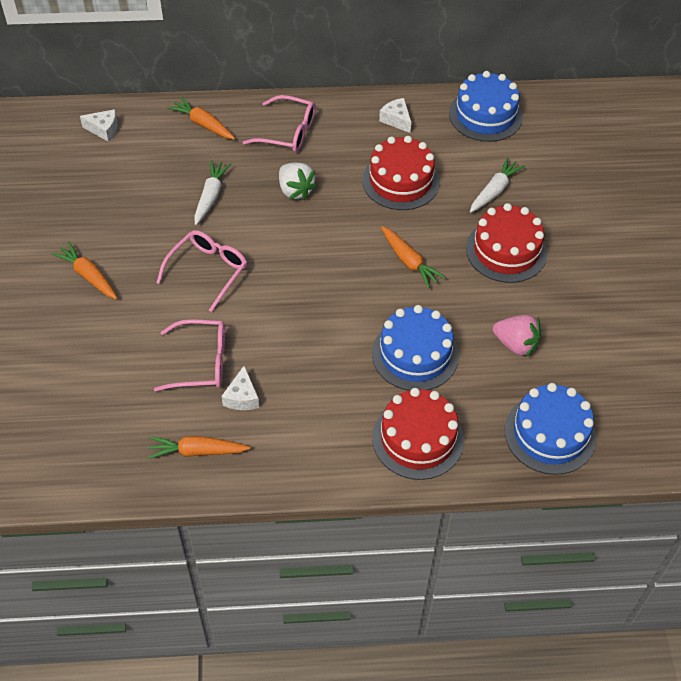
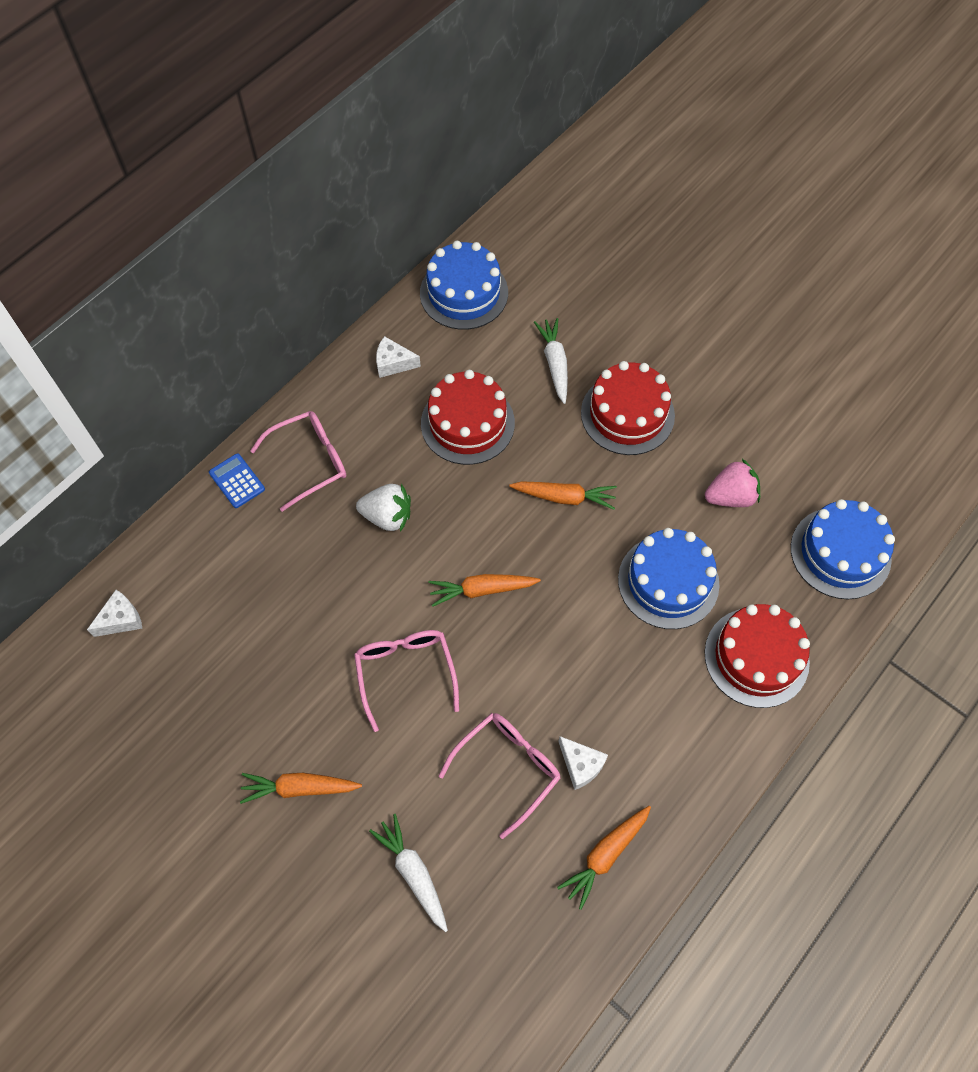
camera: 45 degrees left, 10 degrees up
(203, 124) = (217, 524): orange carrot -> orange carrot (482, 590)
(210, 196) = (316, 594): white carrot -> white carrot (413, 873)
(238, 112) = (237, 481): none -> blue calculator

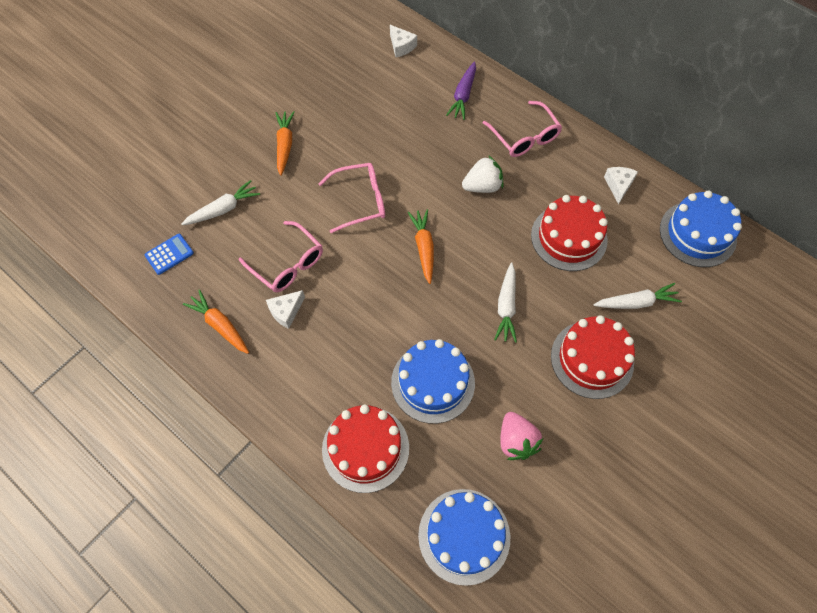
camera: 90 degrees right, 0 degrees up
(229, 535) = (463, 95): none -> purple carrot
(237, 481) = (505, 96): blue calculator -> blue calculator (169, 254)
(387, 516) = (482, 186): white strawberry -> white strawberry turned 120 degrees counterclockwise
(564, 497) = (506, 306): orange carrot -> white carrot

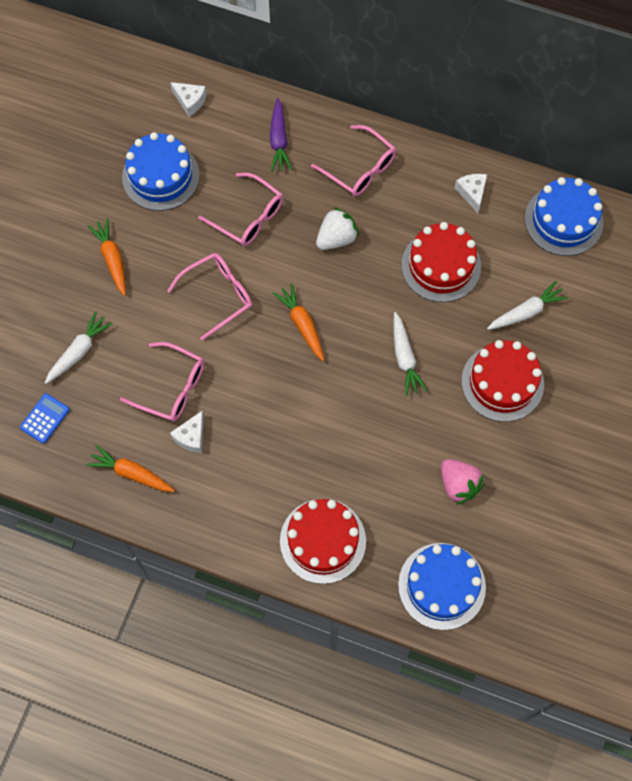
camera: 20 degrees left, 5 degrees up
(413, 146) = (248, 217): none -> pink glasses
(433, 382) = (362, 457): blue cake -> blue cake (160, 176)

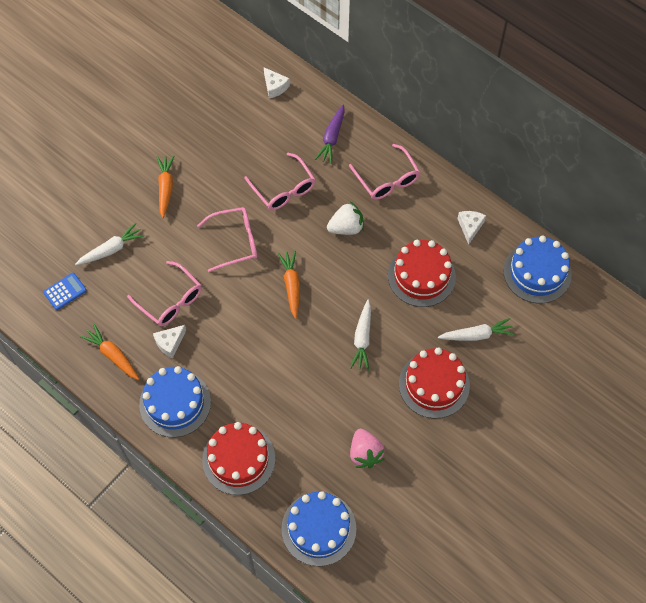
camera: 20 degrees right, 5 degrees down
(160, 176) = (228, 136): blue cake -> blue cake (175, 403)

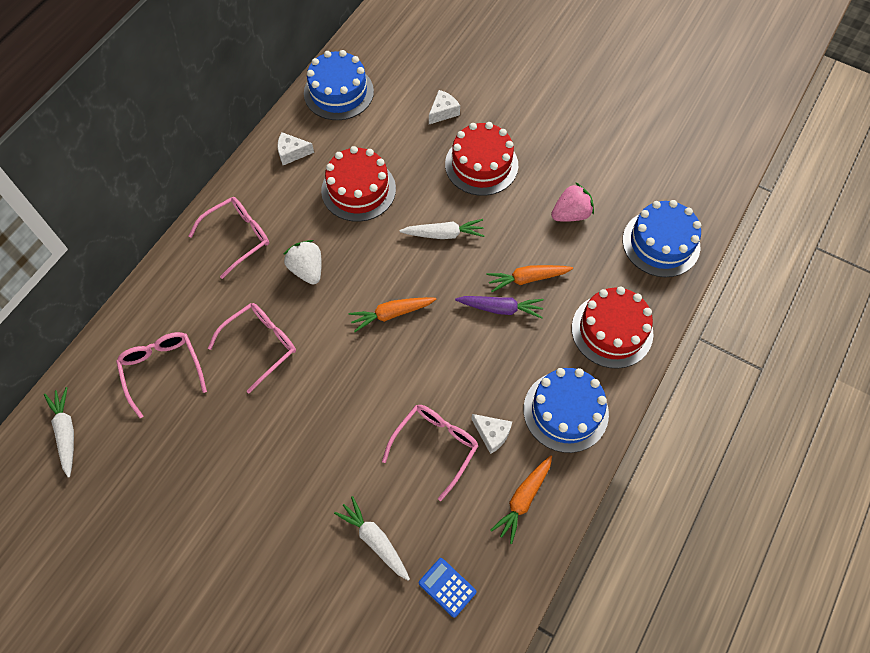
camera: 100 degrees left, 0 degrees up
(165, 188) = (272, 490): orange carrot -> orange carrot (527, 279)
(235, 242) = (342, 387): pink glasses -> pink glasses (162, 370)
(275, 87) = (104, 383): white cheese -> white cheese (443, 112)
(332, 137) = (182, 303): purple carrot -> purple carrot (500, 308)
(476, 335) = (418, 135): white carrot -> white carrot (66, 432)

